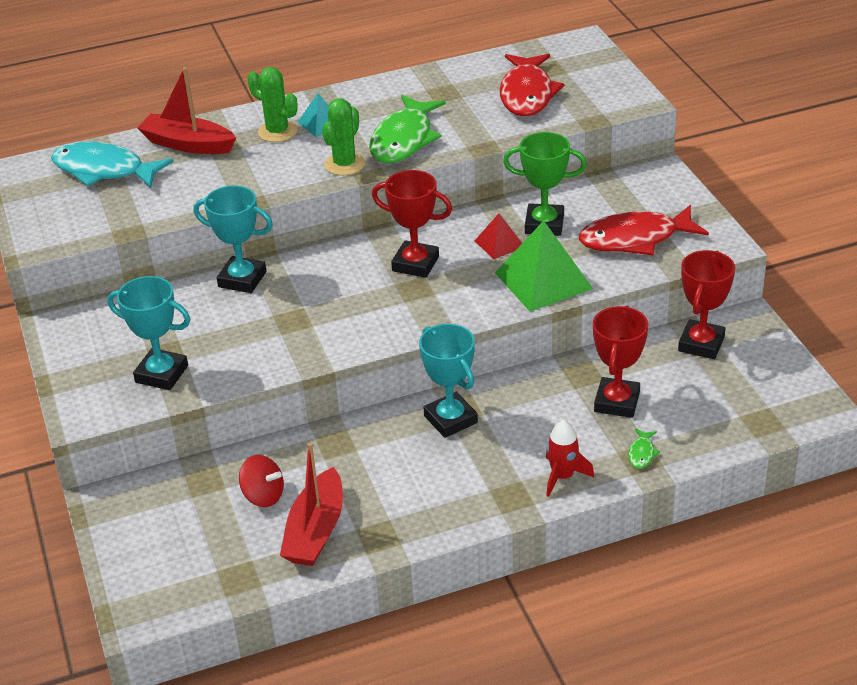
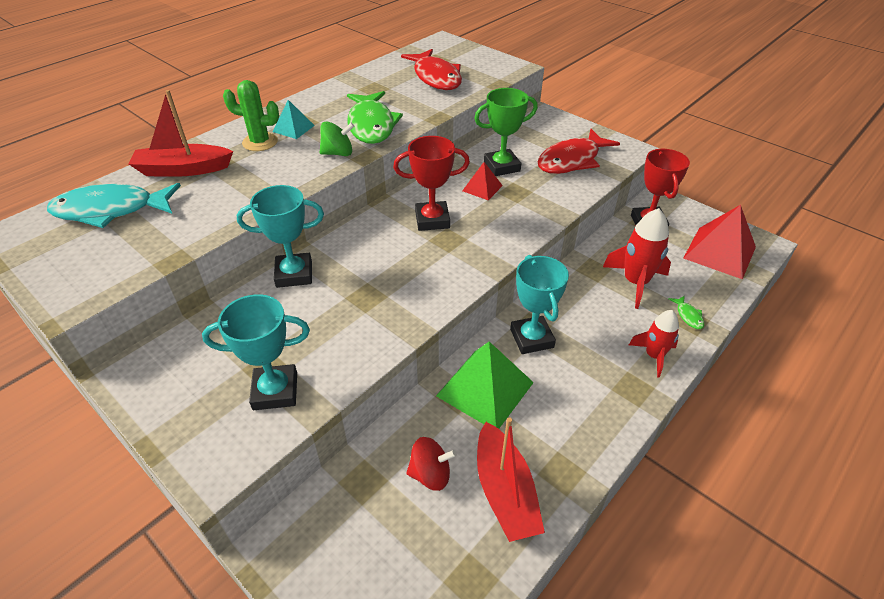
camera: 30 degrees left, 5 degrees up
(344, 164) = (338, 153): green cactus -> green spinning top
(450, 419) = (531, 338): turquoise trophy -> turquoise trophy turned 45 degrees clockwise
(543, 280) = (538, 205): green pyramid -> green pyramid (485, 389)
(617, 402) = (635, 282): red trophy -> red rocket
(755, 402) = (719, 252): none -> red pyramid

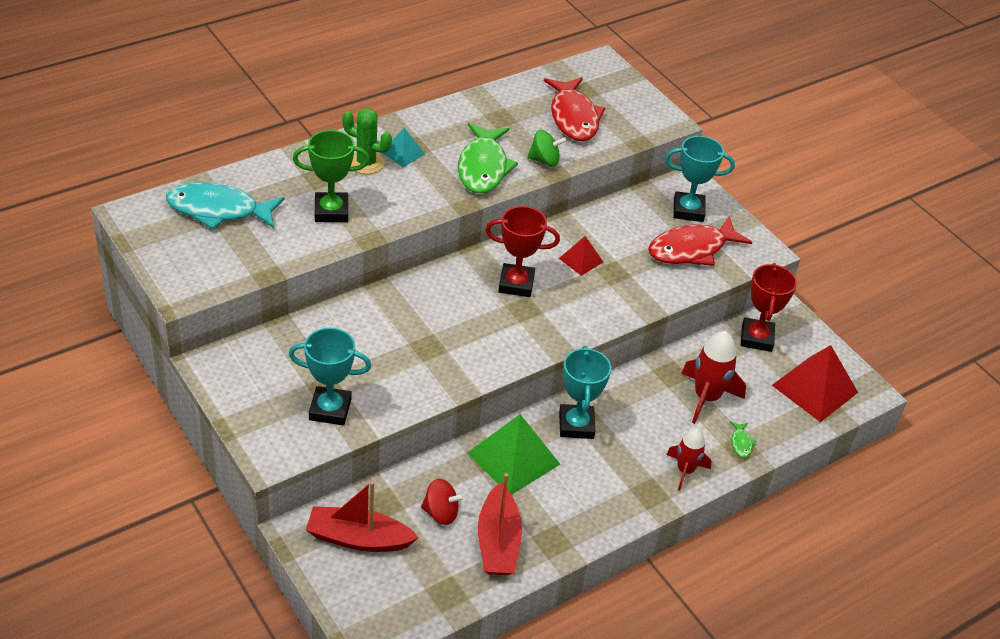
camera: 10 degrees right, 0 degrees up
(183, 169) = (287, 179): red boat -> red boat (358, 538)
(294, 274) = (368, 308): turquoise trophy -> turquoise trophy (688, 210)
(338, 153) = (440, 195): green spinning top -> green spinning top (545, 160)
(502, 166) = (612, 239): green trophy -> green trophy (331, 211)

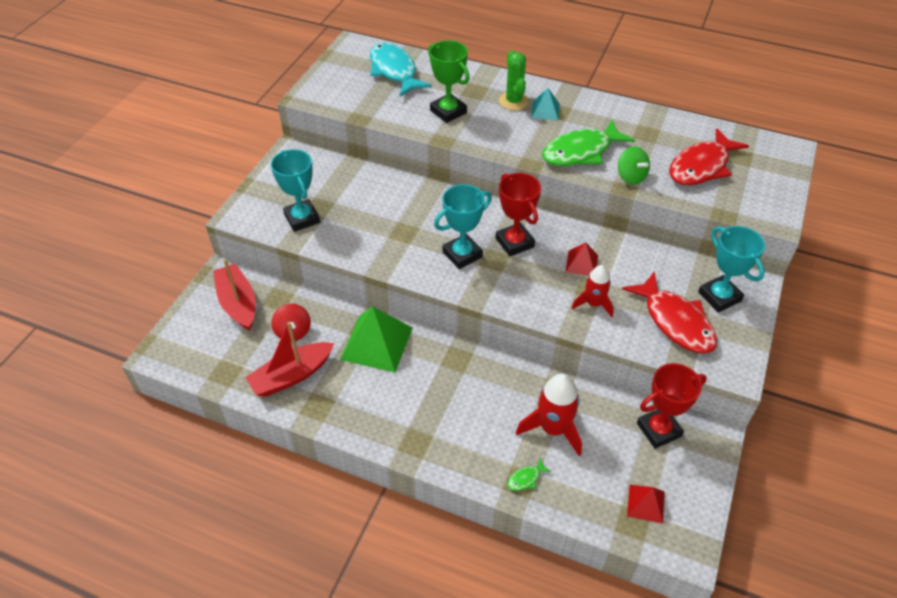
camera: 60 degrees right, 5 degrees up
(576, 425) = (442, 361): turquoise trophy -> turquoise trophy (462, 254)
(685, 470) = (459, 454): red rocket -> red rocket (593, 304)
(691, 249) = (675, 321): red fish -> red fish turned 150 degrees counterclockwise
(814, 388) = (646, 503): red pyramid -> red pyramid, size x0.53

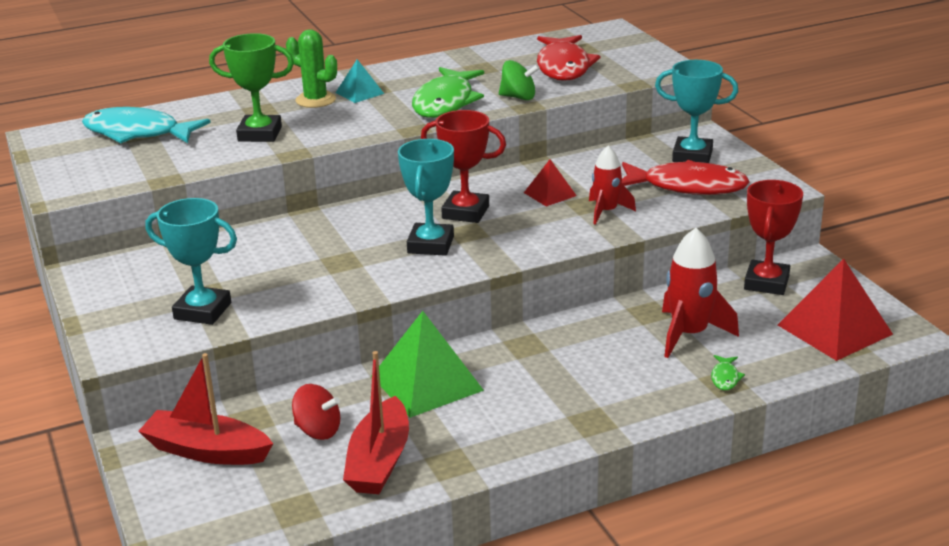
camera: 45 degrees left, 20 degrees down
(646, 503) = (834, 329): red pyramid -> red pyramid, size x1.89

